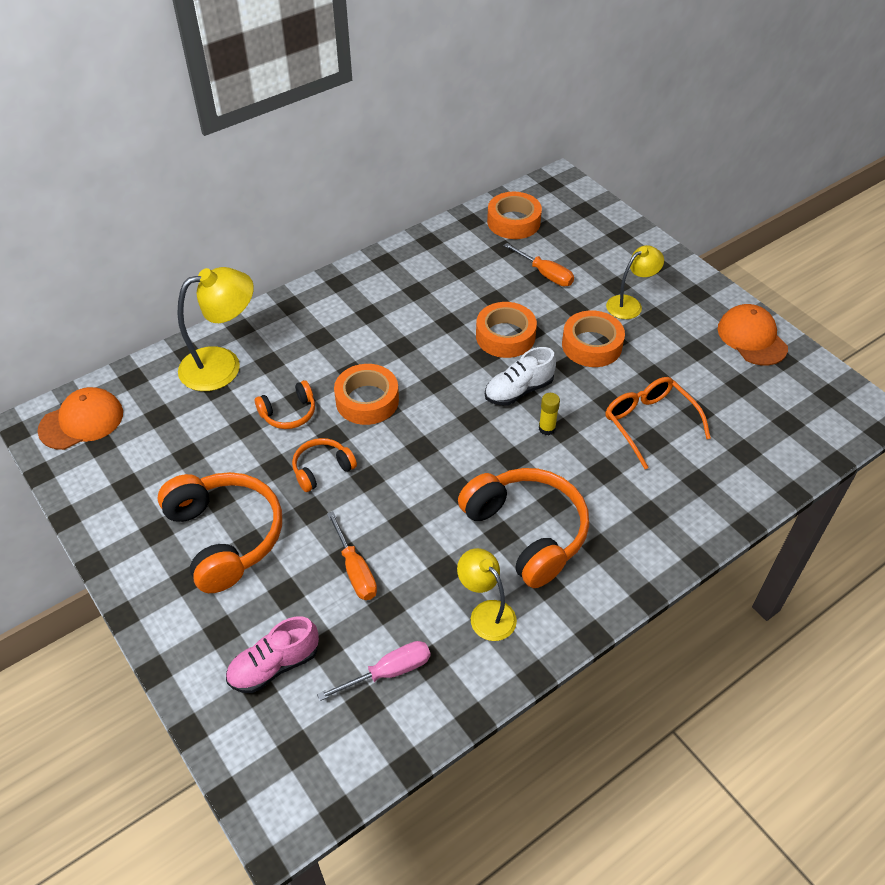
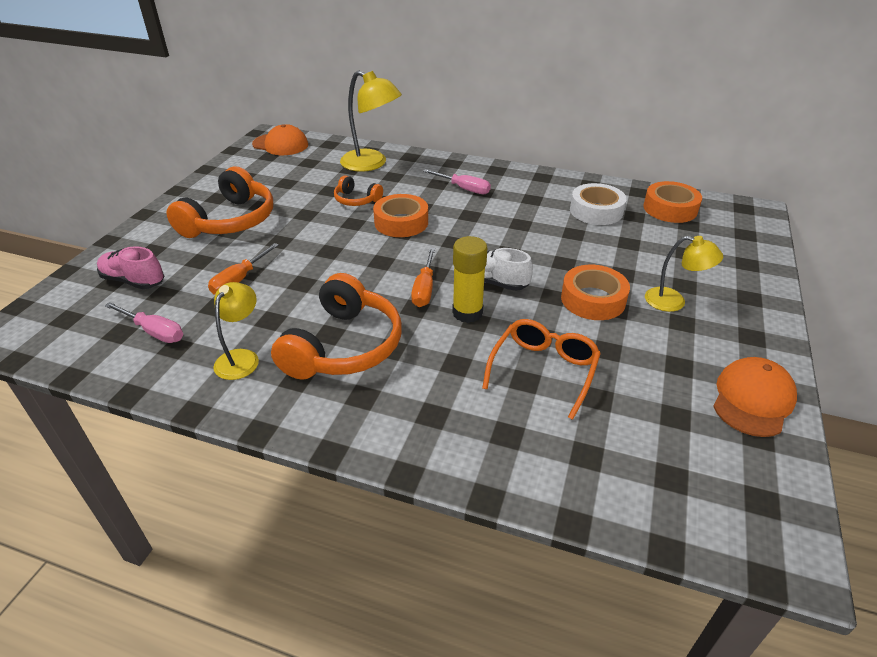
camera: 55 degrees right, 10 degrees down
(322, 469) = (319, 231): orange headphones -> none
(350, 324) = (464, 189): none -> pink screwdriver
(475, 264) = (596, 211): none -> white tape
(505, 336) = (541, 253): orange tape -> none
(545, 274) = (637, 245): orange screwdriver -> orange screwdriver (424, 289)
(547, 428) = (467, 313): yellow glue stick -> yellow glue stick, size x1.77

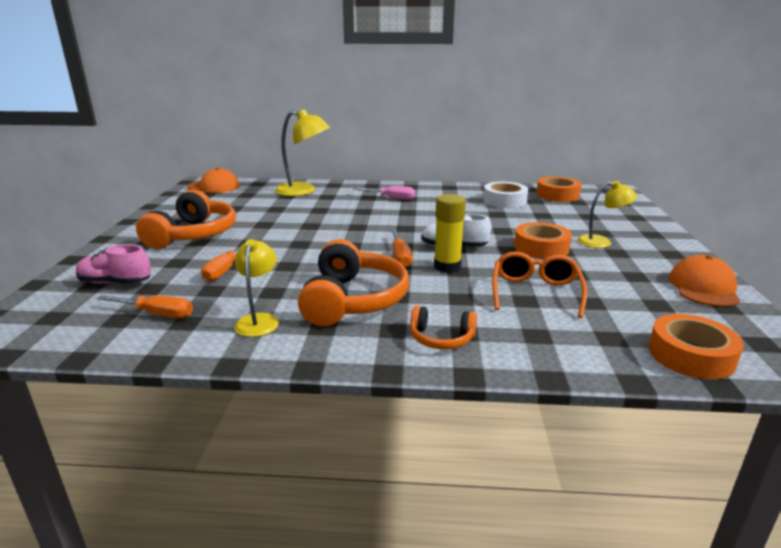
camera: 15 degrees left, 15 degrees down
(154, 332) = (157, 314): pink screwdriver -> orange screwdriver
(356, 200) = (304, 212): orange headphones -> orange headphones (441, 338)
(401, 222) = (352, 221): orange tape -> orange tape (691, 355)

